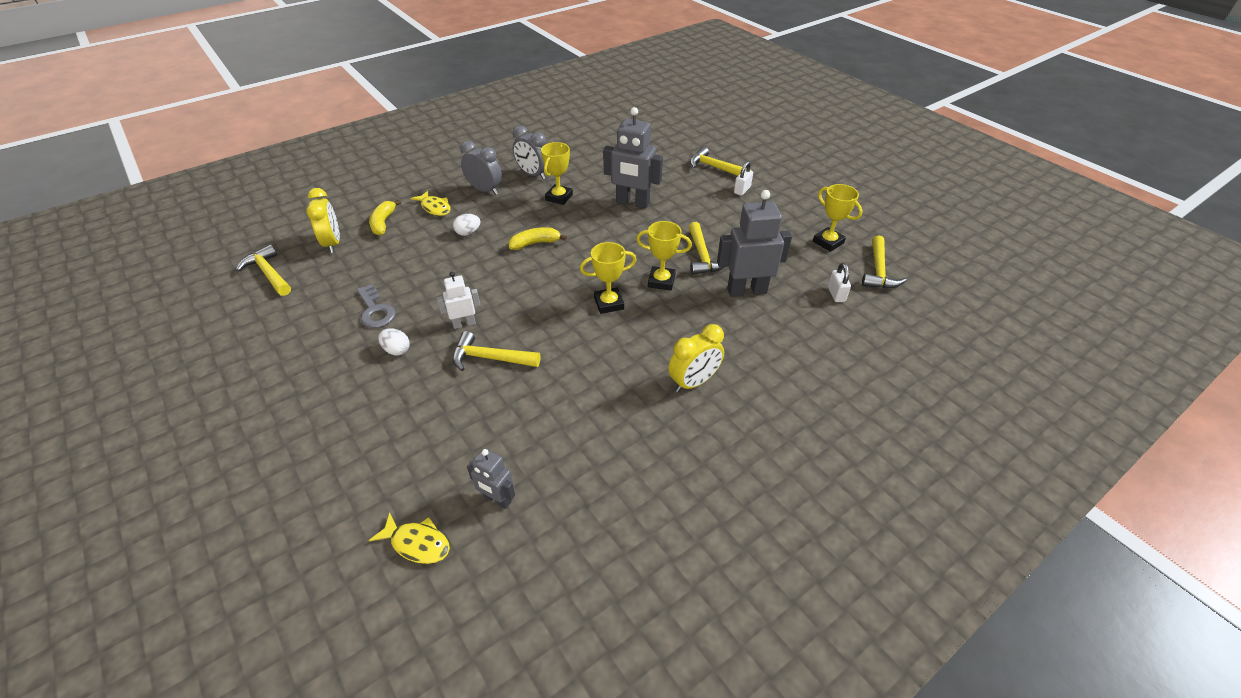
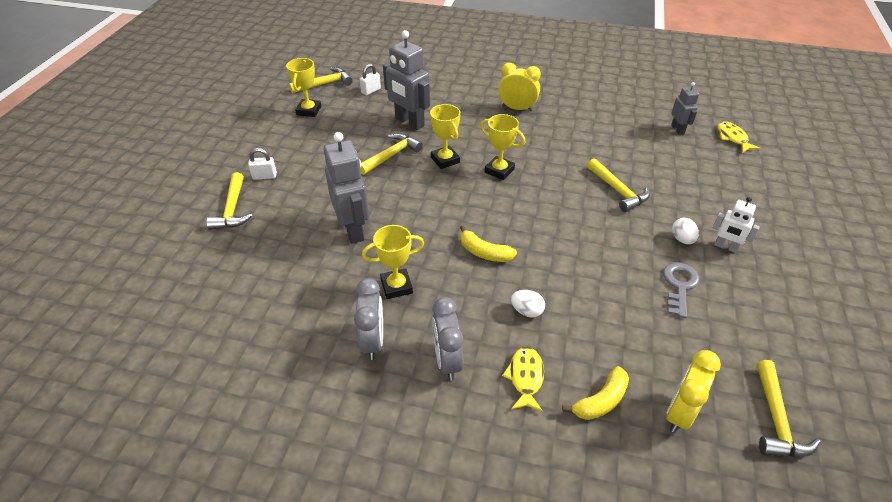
camera: 130 degrees left, 0 degrees up
(464, 323) = (614, 225): white robot -> white robot (725, 247)

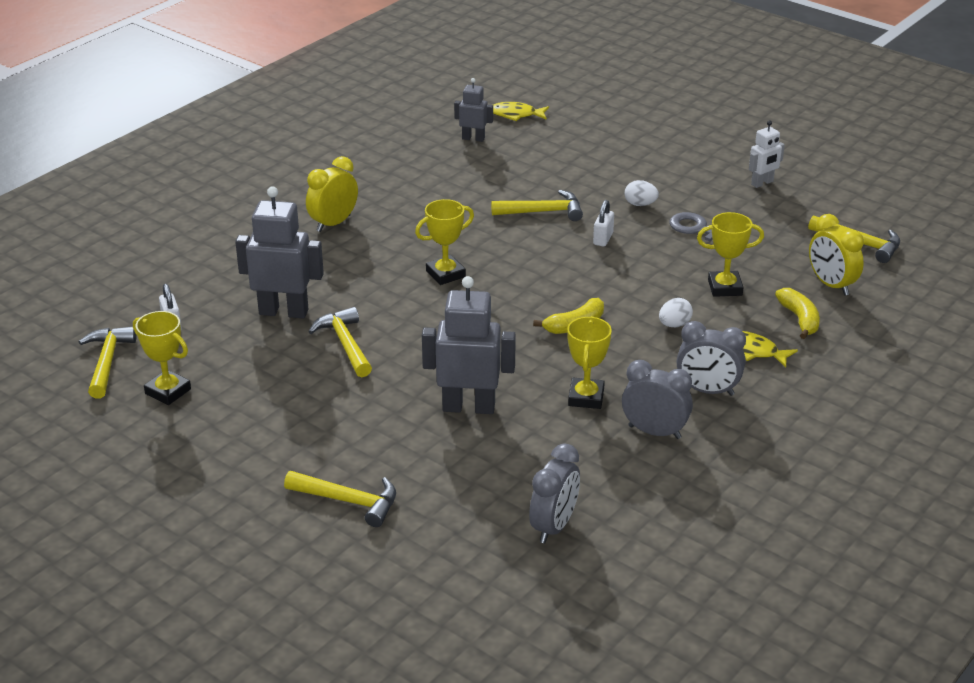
camera: 65 degrees left, 10 degrees down
(235, 315) = (554, 526): none -> grey clock
(264, 176) = (297, 461): white padlock -> white padlock (603, 239)
(409, 122) = (284, 312): grey robot -> grey robot turned 150 degrees counterclockwise
(445, 160) = (391, 306): yellow trophy -> yellow trophy (725, 288)
(725, 247) = (666, 186): white robot -> white robot (762, 183)

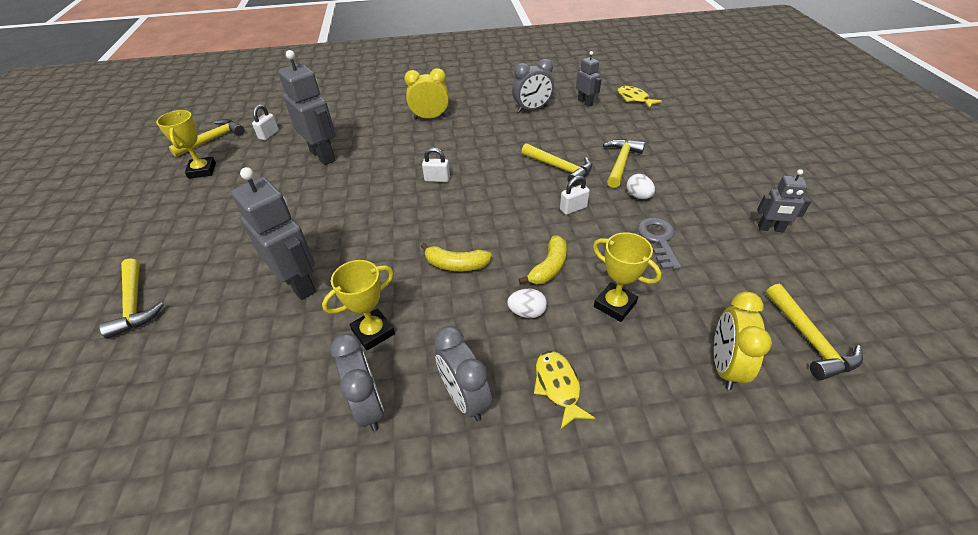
camera: 45 degrees right, 10 degrees up
(345, 344) = (315, 193): yellow hammer -> yellow hammer (621, 163)
(445, 274) = (437, 179): yellow trophy -> white padlock
(554, 526) = (174, 438): grey clock -> grey clock (532, 109)
(762, 183) = (770, 229): white robot -> grey robot
(799, 319) = (645, 383): yellow banana -> yellow banana (549, 267)

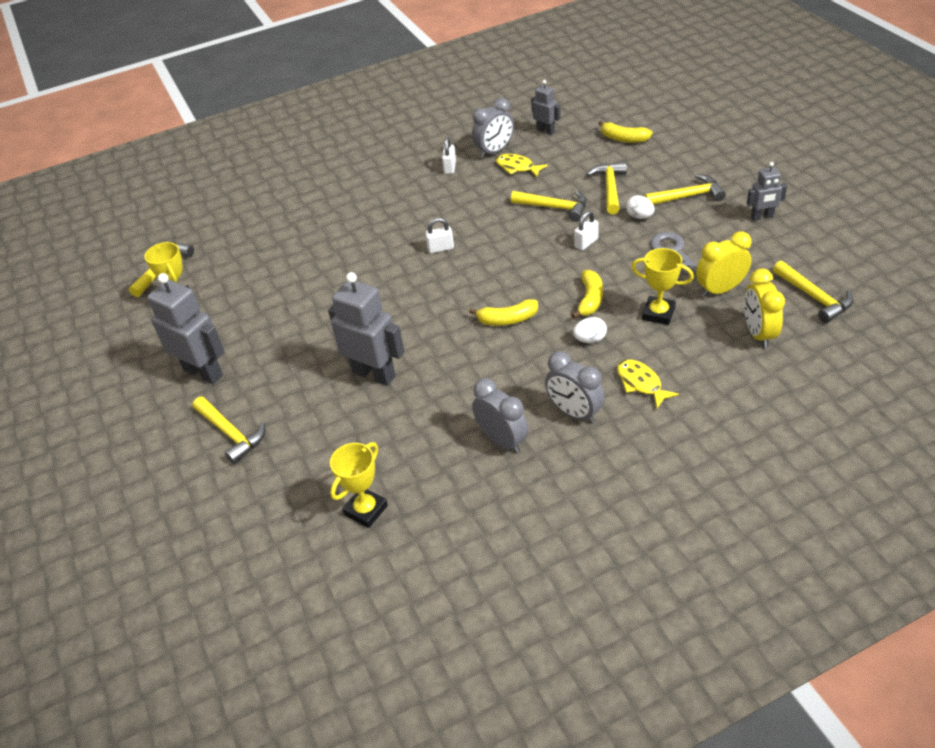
camera: 15 degrees left, 0 degrees up
(269, 135) = (224, 247): white padlock -> white padlock (450, 167)
(323, 155) = (304, 254): grey robot -> grey robot (203, 372)
(373, 332) = (469, 390): yellow trophy -> yellow trophy (366, 510)
(430, 117) = (391, 186): yellow clock -> yellow clock (720, 290)
(634, 98) = (593, 115): yellow fish -> yellow fish (517, 167)
(653, 123) = (623, 139): none -> yellow banana
(696, 188) = (687, 196): none -> yellow hammer

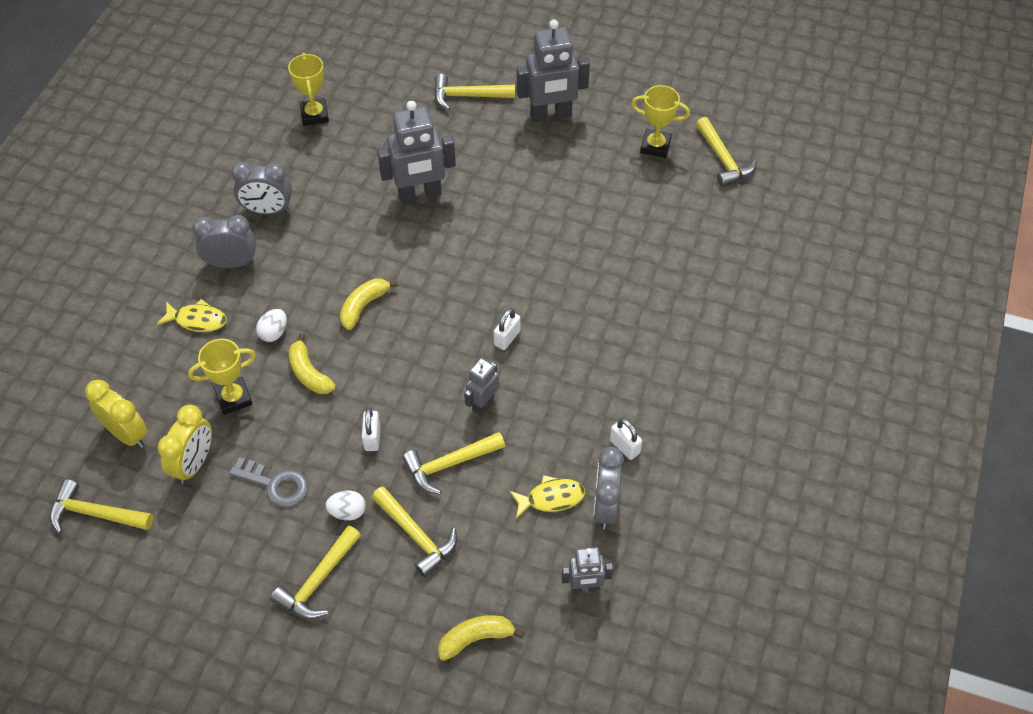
camera: 130 degrees right, 10 degrees up
(762, 217) = (212, 601): grey robot -> grey robot (482, 403)

